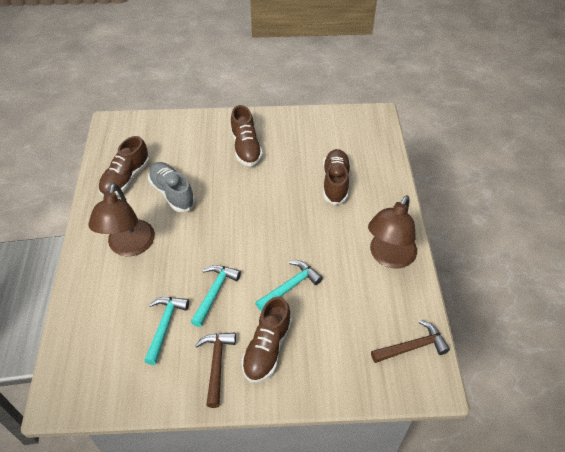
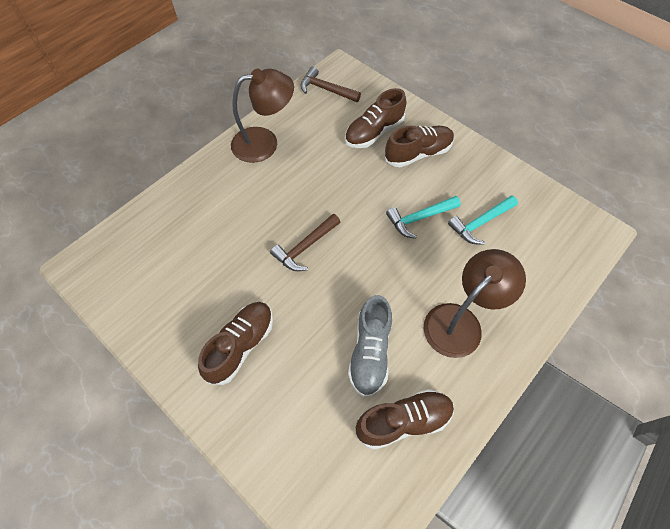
camera: 135 degrees left, 10 degrees up
(217, 364) = (462, 169): brown hammer -> brown hammer (305, 247)
(290, 286) = (358, 178): turquoise hammer -> none
(335, 183) = (216, 229): brown shoe -> brown shoe (374, 132)

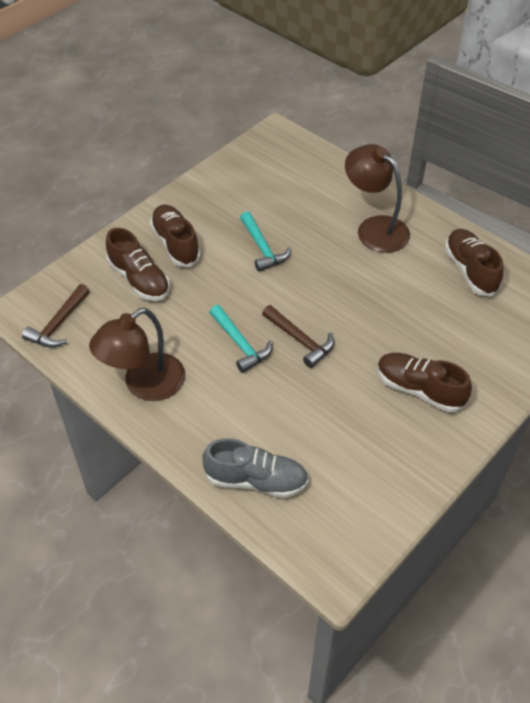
camera: 90 degrees left, 10 degrees down
(264, 143) = (144, 385): brown lamp -> brown lamp turned 120 degrees counterclockwise
(370, 352) = (412, 290): grey shoe -> grey shoe (256, 480)
(480, 223) = (268, 205): turquoise hammer -> turquoise hammer (240, 344)

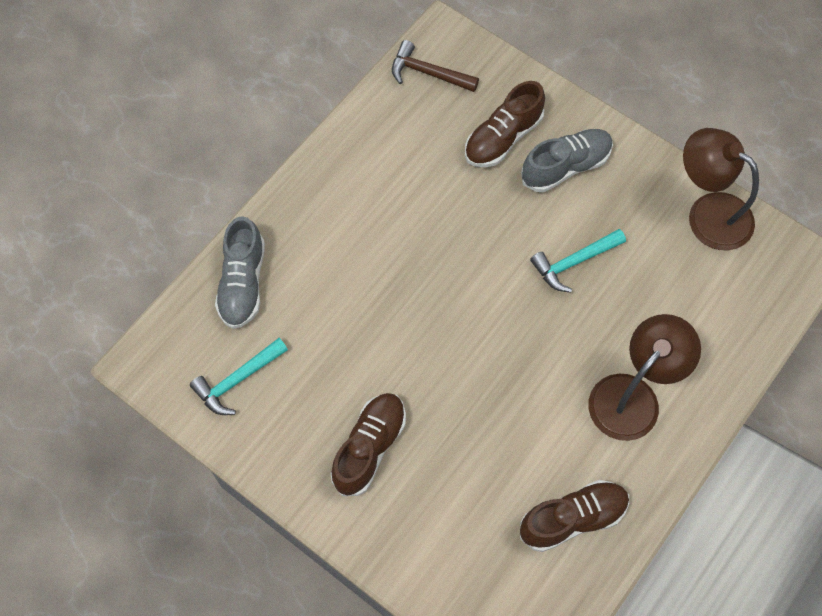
camera: 85 degrees right, 15 degrees up
(144, 385) = (354, 166): brown lamp -> brown lamp (708, 213)
(176, 244) = (565, 167): brown shoe -> grey shoe
(240, 344) = (418, 252): turquoise hammer -> turquoise hammer (238, 380)
(300, 340) = (430, 314): brown hammer -> none

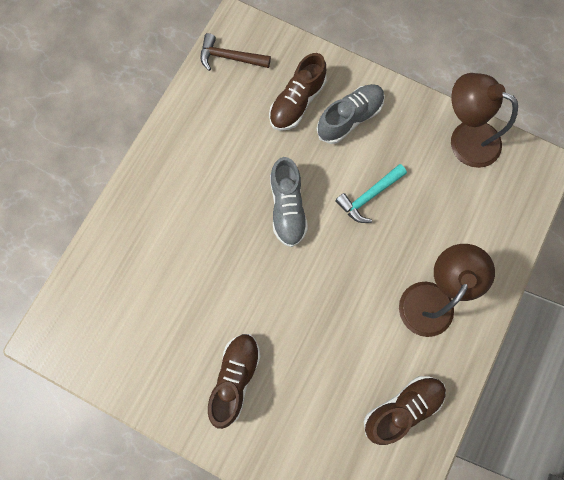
camera: 10 degrees left, 10 degrees up
(238, 380) = (121, 340): turquoise hammer -> none
(243, 283) = (112, 258): grey shoe -> grey shoe (287, 208)

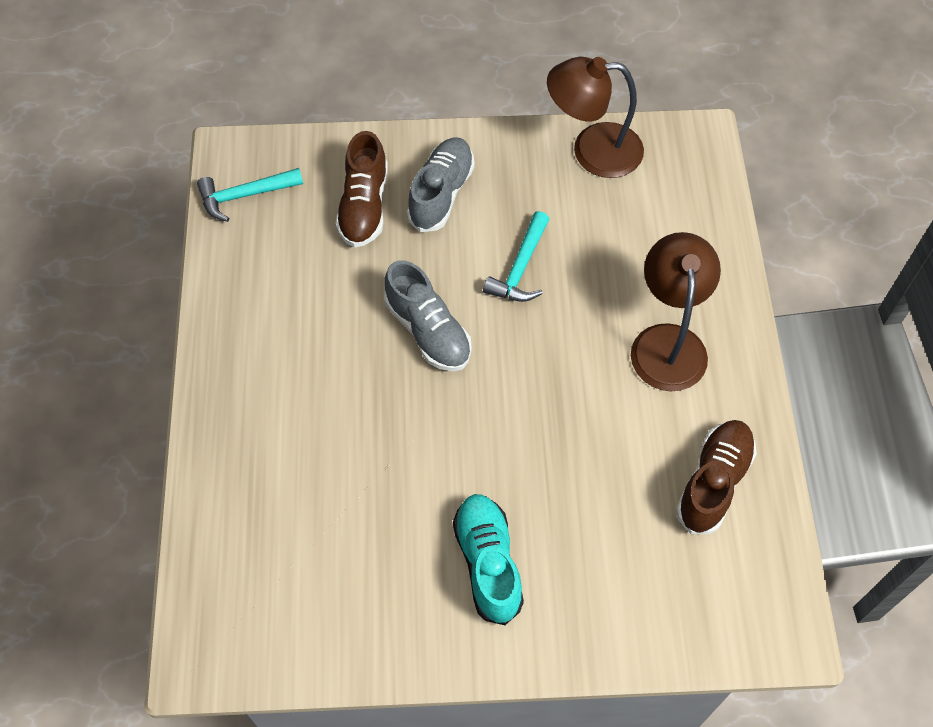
camera: 30 degrees left, 15 degrees down
(230, 57) = (245, 195): brown hammer -> turquoise hammer
(235, 378) = (488, 563): brown shoe -> turquoise shoe

